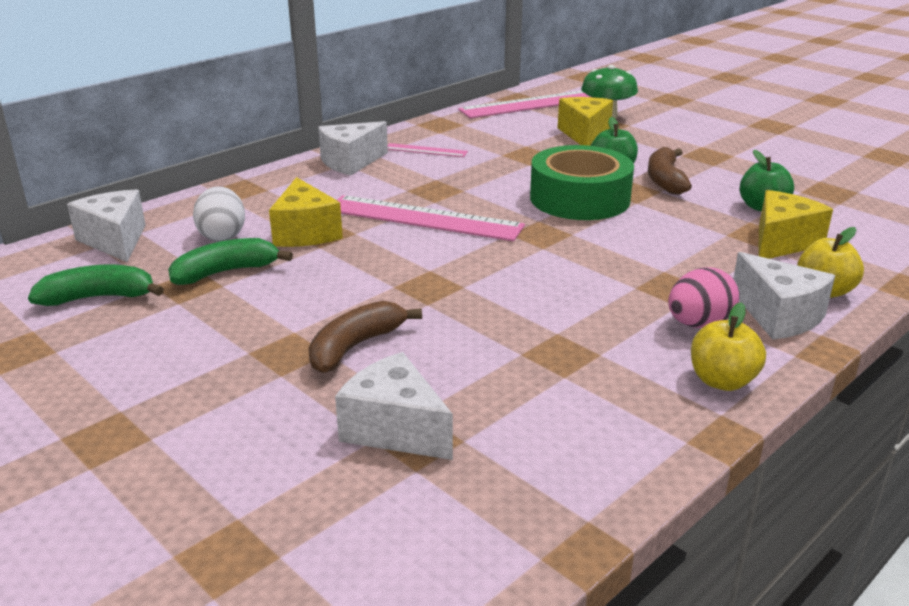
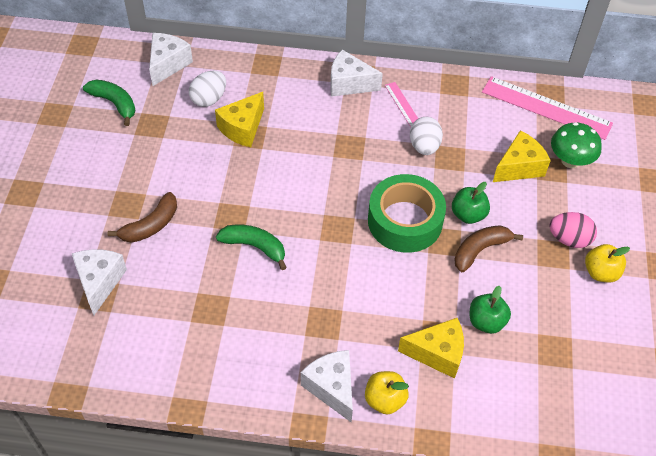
camera: 50 degrees right, 25 degrees up
(226, 272) = (175, 129): green banana -> green banana (254, 246)
(355, 347) = (151, 225): brown banana -> brown banana turned 135 degrees clockwise
(424, 218) = (306, 165): pink ruler -> none
(495, 159) = (424, 146): none -> white egg
(698, 324) = (290, 354): pink egg -> pink egg (569, 239)
(722, 381) = (238, 389): yellow apple -> yellow apple (600, 272)
(778, 316) = (332, 388): white cheese -> white cheese turned 135 degrees clockwise

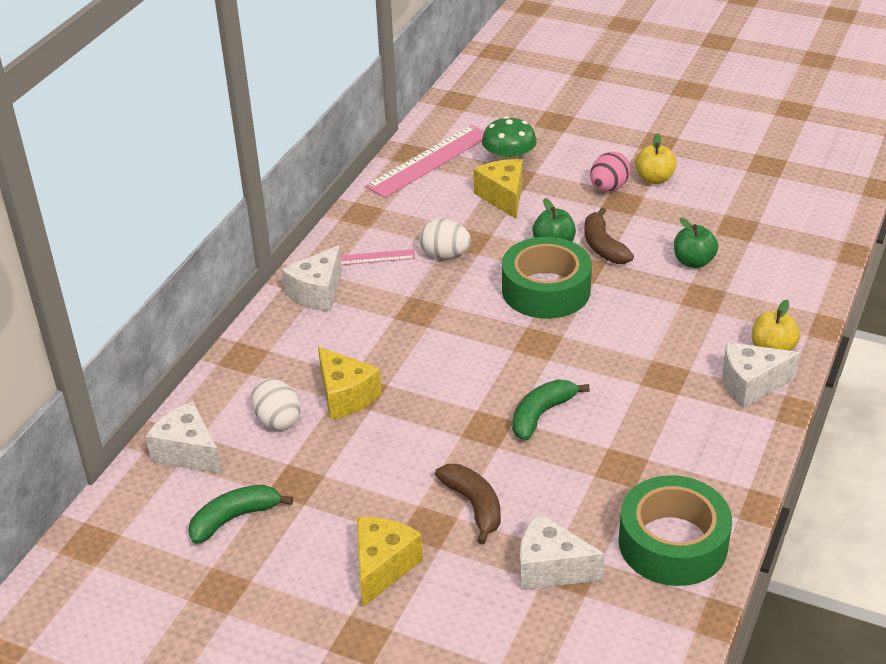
camera: 70 degrees left, 15 degrees down
(137, 355) = (672, 543): none -> green tape
(437, 353) = (724, 302): yellow cheese -> yellow cheese (383, 567)

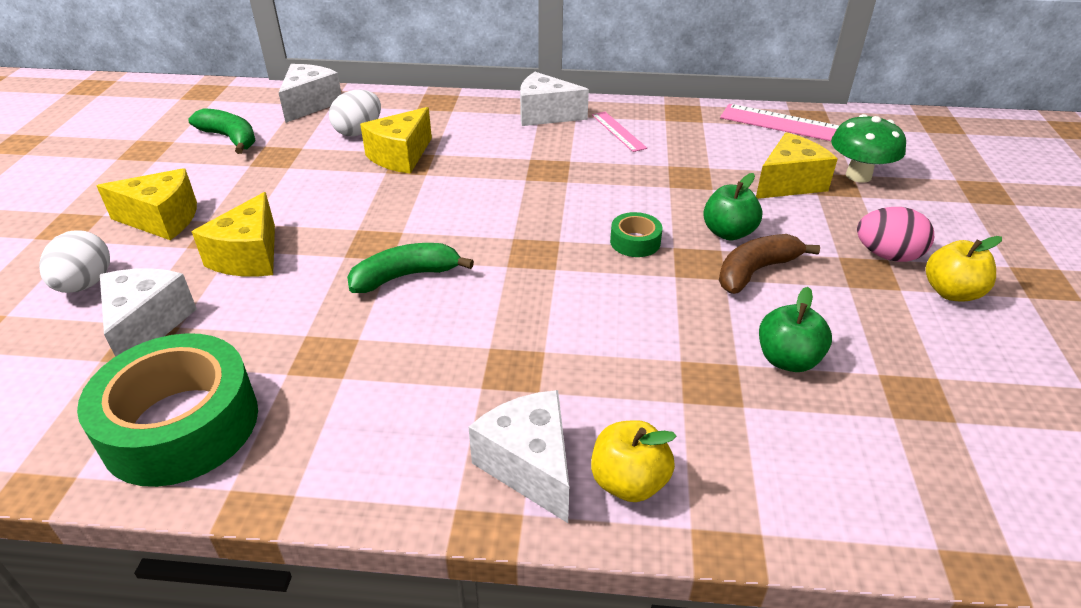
camera: 70 degrees right, 0 degrees up
(445, 255) = (652, 167): white egg -> white egg (85, 284)
(474, 505) = (249, 256): brown banana -> yellow cheese
(541, 414) = (405, 276): green banana -> green banana turned 45 degrees counterclockwise
(546, 290) = (635, 242): green tape -> green tape, size x0.44

